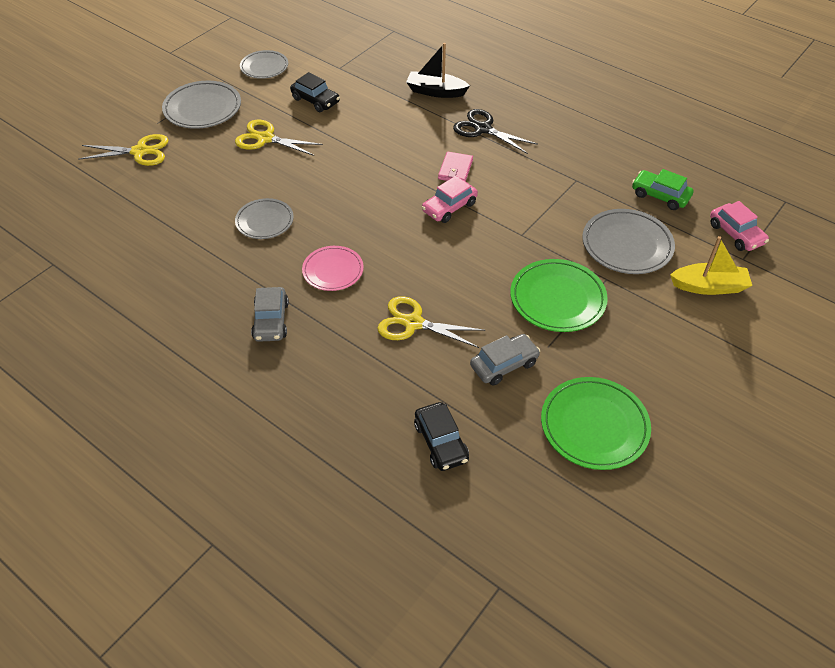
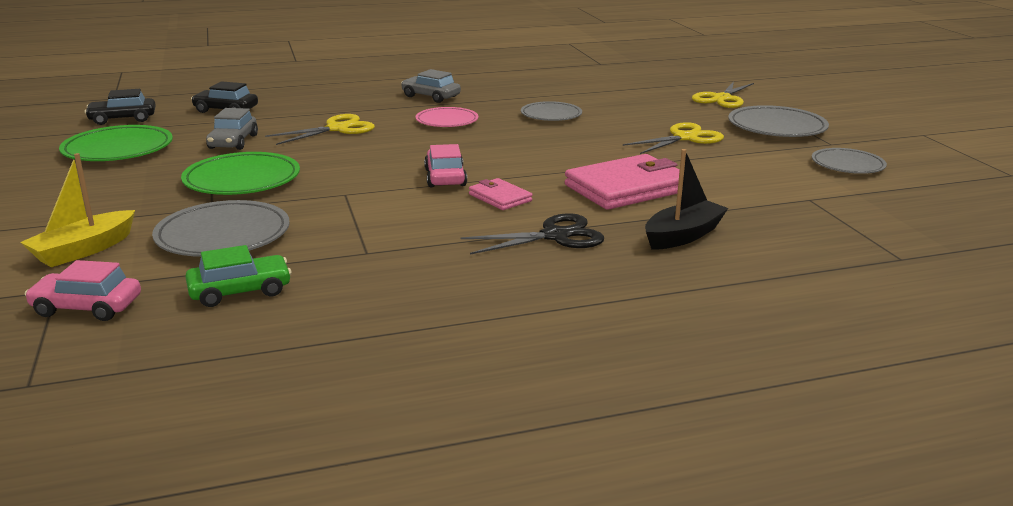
camera: 125 degrees right, 25 degrees down
(315, 100) = (738, 171): black car -> black car (123, 119)
(388, 130) = (627, 188): none -> pink wallet

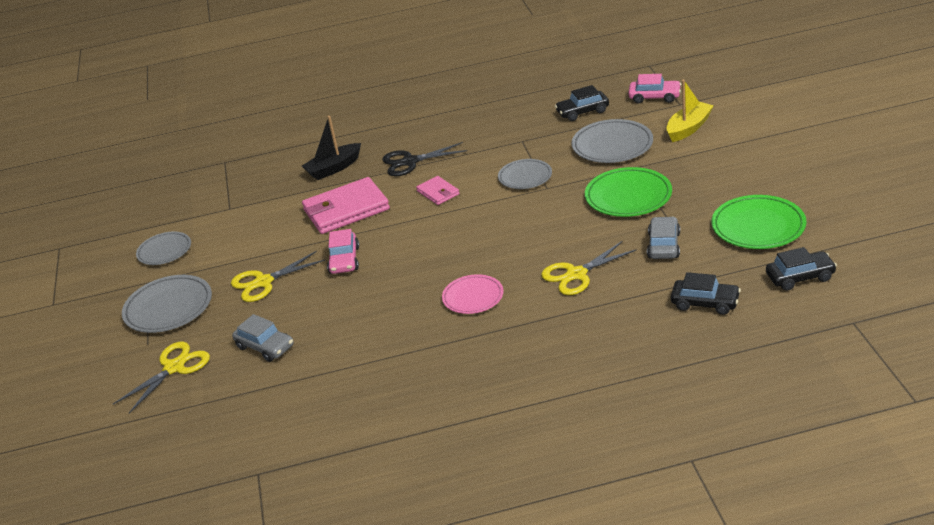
camera: 170 degrees left, 10 degrees up
(240, 291) = (582, 112): green car -> black car
(431, 96) = (490, 351): grey car -> grey car (265, 347)
(445, 177) = (475, 211): pink car -> pink car (344, 260)
(551, 115) = (368, 317): grey plate -> grey plate (525, 177)

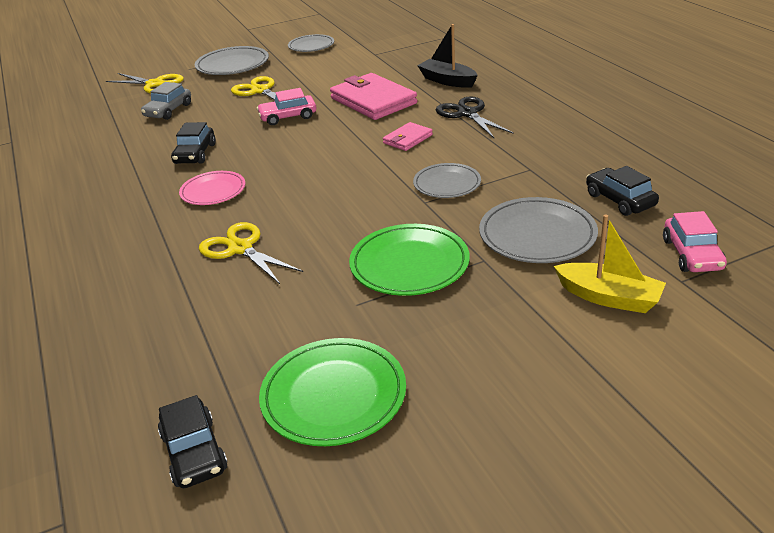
camera: 75 degrees right, 0 degrees up
(664, 245) = (292, 307): grey car -> none
(705, 303) = (157, 357): black car -> black car (195, 154)

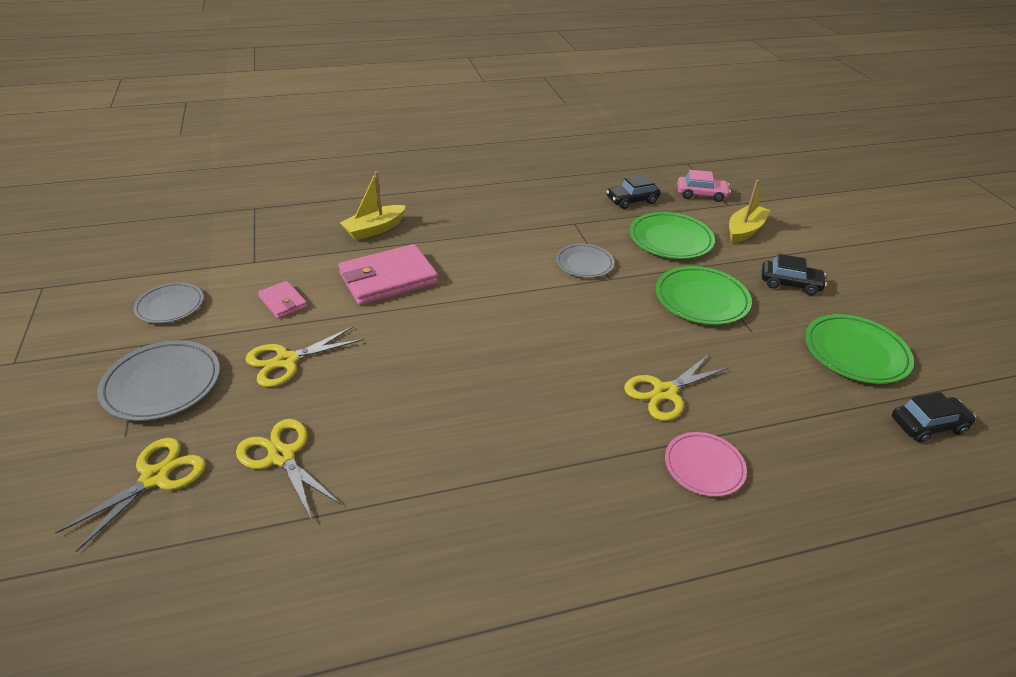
camera: 85 degrees left, 5 degrees up
(168, 111) = (282, 456): grey car -> yellow scissors
(195, 154) = (442, 426): black car -> black car (790, 283)
(213, 191) = (545, 410): pink plate -> pink plate (704, 466)
(288, 117) = (386, 342): pink car -> none
(407, 139) = (491, 270): pink wallet -> pink wallet (283, 302)
(447, 81) = (374, 229): black boat -> yellow boat
(467, 114) = (458, 232): black scissors -> none
(537, 235) = (670, 239): grey plate -> green plate

